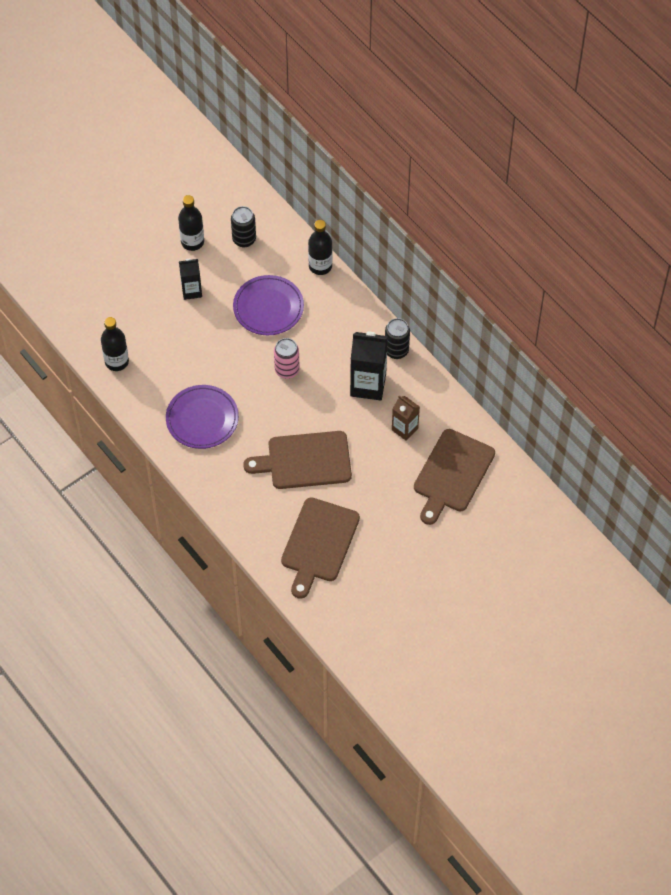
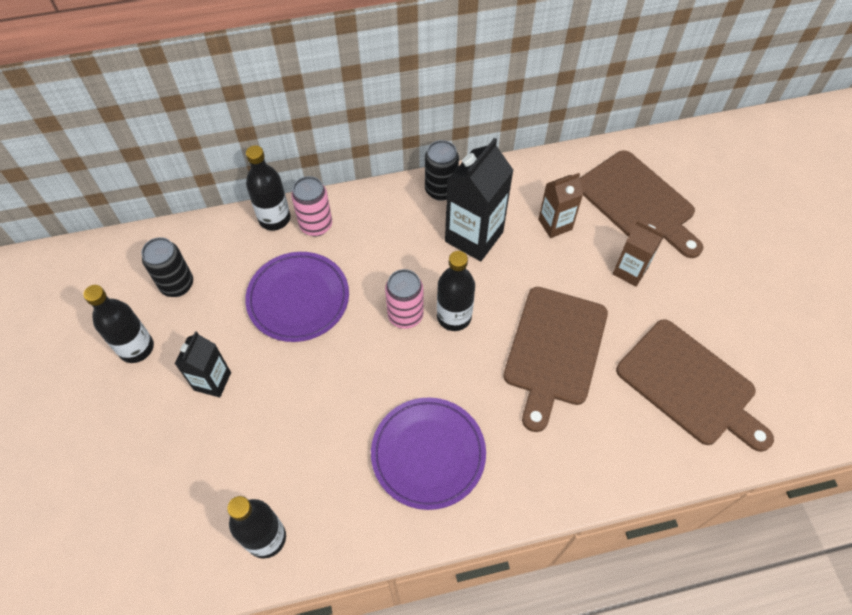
camera: 65 degrees left, 0 degrees up
(300, 397) = (454, 317): none -> black bottle
(327, 291) = (316, 225): none -> pink can
(389, 485) = (630, 271): none -> brown carton

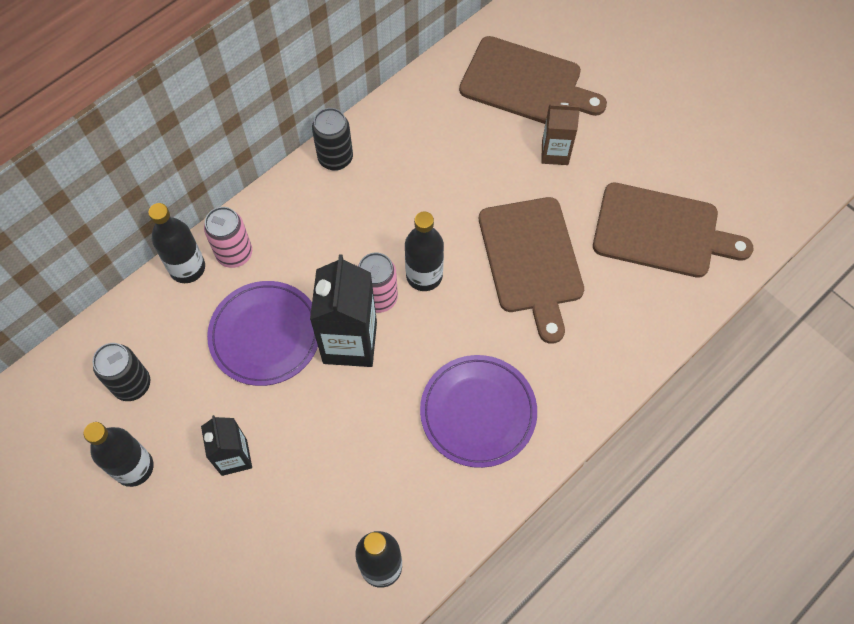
camera: 30 degrees left, 5 degrees up
(474, 237) = (395, 189): black carton -> black carton (350, 342)
(555, 224) = (463, 141): brown carton -> none

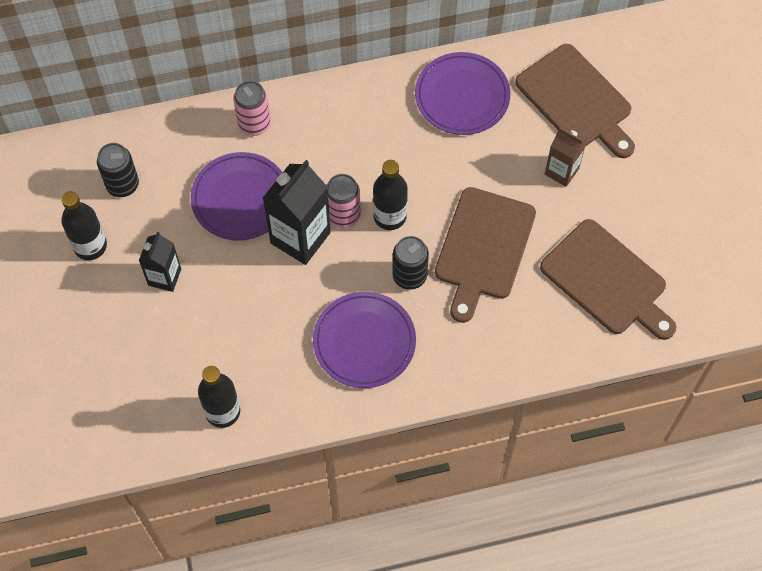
camera: 30 degrees right, 0 degrees up
(187, 268) = (212, 117): black bottle -> none
(335, 158) = (378, 87): black can -> black can (409, 276)
(420, 129) = (462, 96): none -> purple plate

